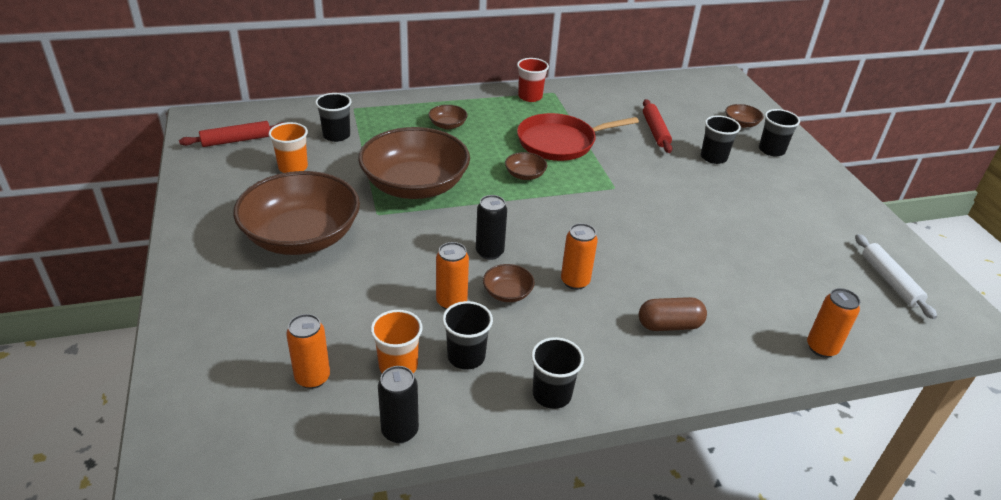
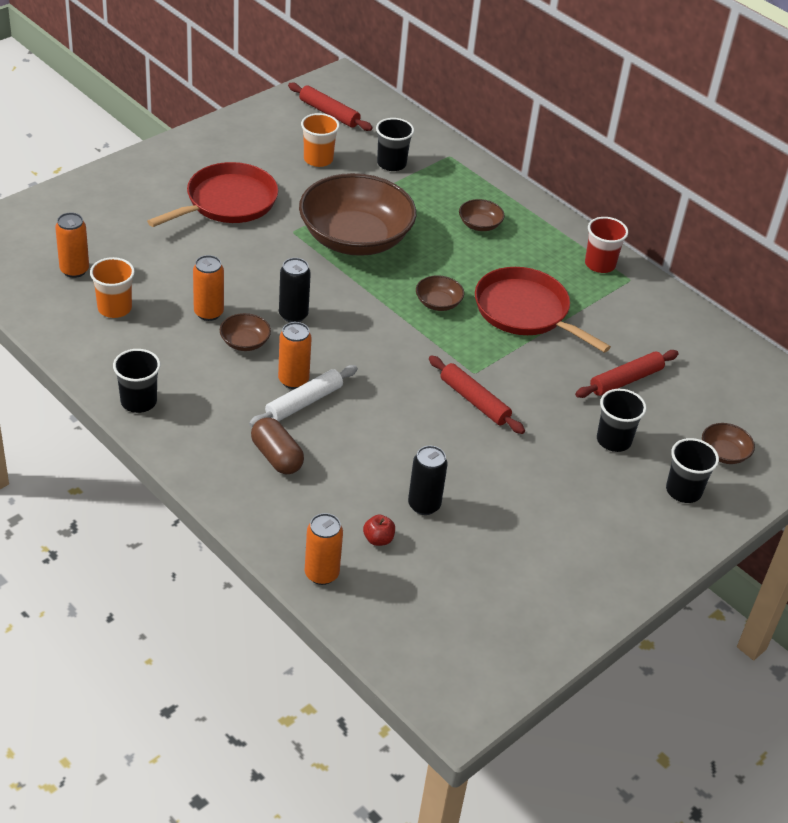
camera: 60 degrees right, 5 degrees up
(301, 236) = (227, 202): brown bowl -> red pan
(400, 431) = (50, 331): black can -> black can (424, 505)
(466, 356) = (149, 341): black cup -> none
(647, 199) = (474, 401): none -> red rolling pin
(787, 301) = (378, 539): none -> red apple
(890, 281) = (483, 625): white rolling pin -> white rolling pin (303, 402)

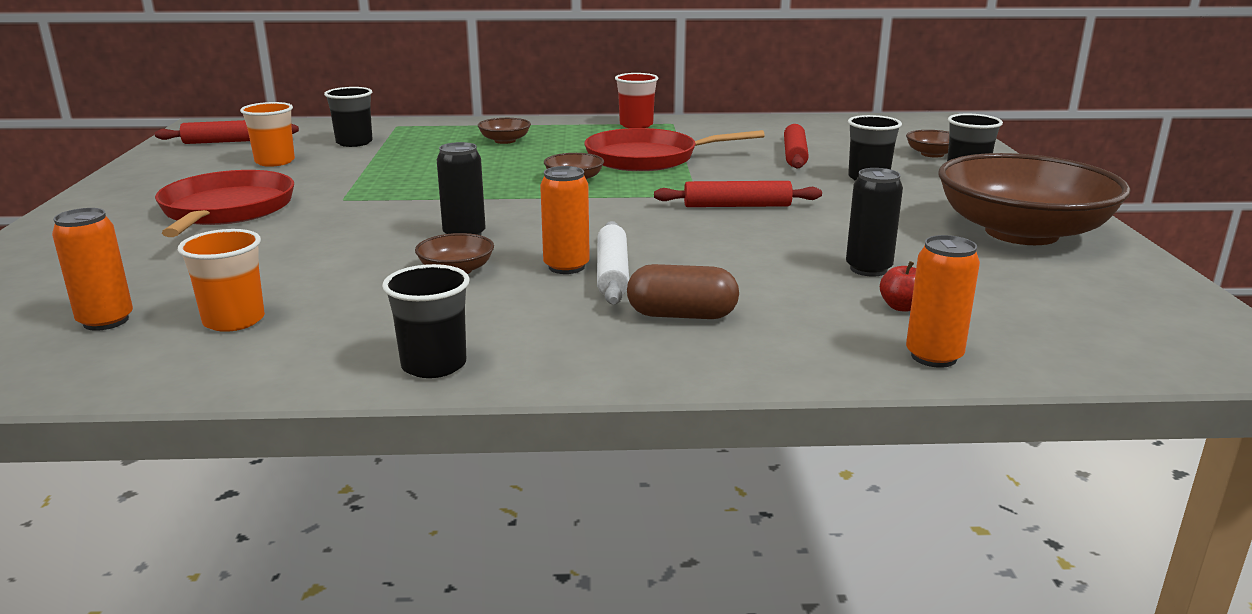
camera: 45 degrees left, 20 degrees down
(208, 313) = (368, 272): orange can -> none
(355, 238) = (416, 181): brown bowl -> brown bowl (1021, 232)

